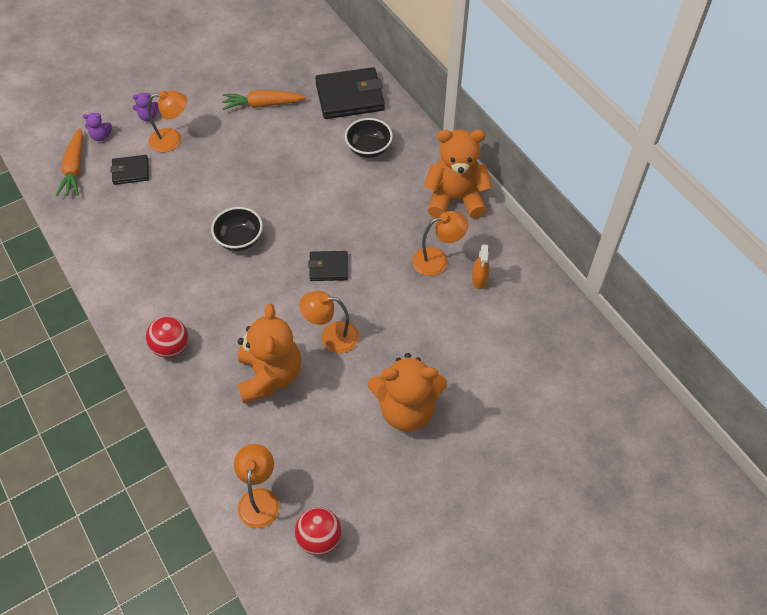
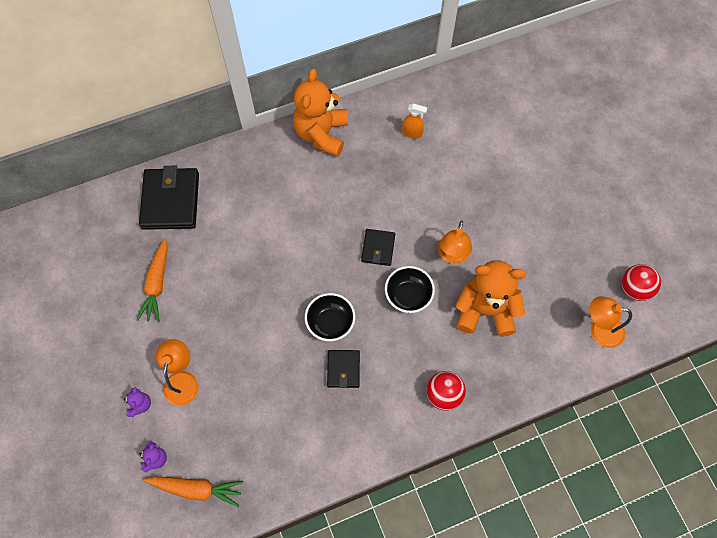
camera: 80 degrees left, 10 degrees up
(130, 171) = (217, 426): black wallet -> black wallet (343, 369)
(368, 149) = (244, 194): black bowl -> black bowl (408, 296)
(406, 409) = (528, 208): orange teddy bear -> none
(437, 260) = (385, 160): orange lamp -> none

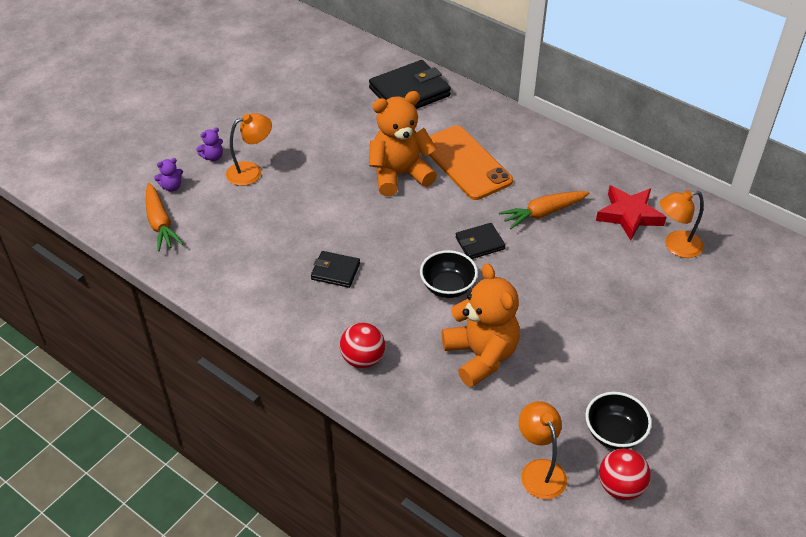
camera: 60 degrees right, 20 degrees down
(157, 284) = (327, 118): orange carrot -> orange carrot (543, 213)
(285, 207) = (466, 163): none -> orange phone
(321, 134) = (564, 153): orange teddy bear -> orange teddy bear (399, 175)
(330, 323) = (375, 242): black bowl -> black bowl (614, 433)
(343, 369) = (335, 271): black wallet -> black wallet turned 45 degrees clockwise
(412, 133) = (629, 215): orange spray bottle -> red star
(452, 255) = (520, 303): orange lamp -> orange lamp (676, 246)

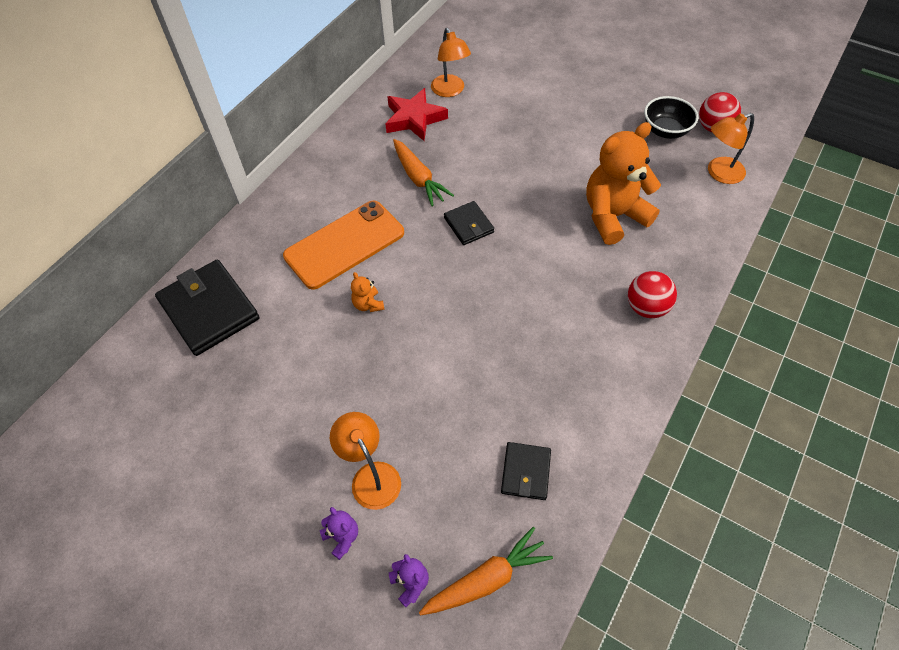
camera: 95 degrees left, 10 degrees up
(335, 271) = (533, 348): black wallet -> black wallet (525, 472)
(399, 175) = (368, 304): orange teddy bear -> orange teddy bear, size x0.41
(448, 287) = (534, 246): black bowl -> none

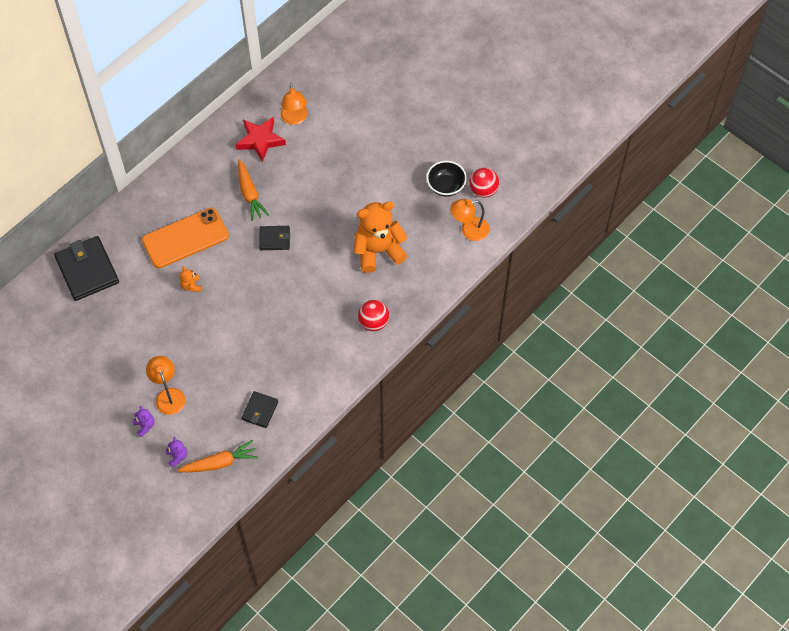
camera: 10 degrees right, 5 degrees up
(468, 225) = (274, 239): black wallet -> black wallet turned 75 degrees counterclockwise

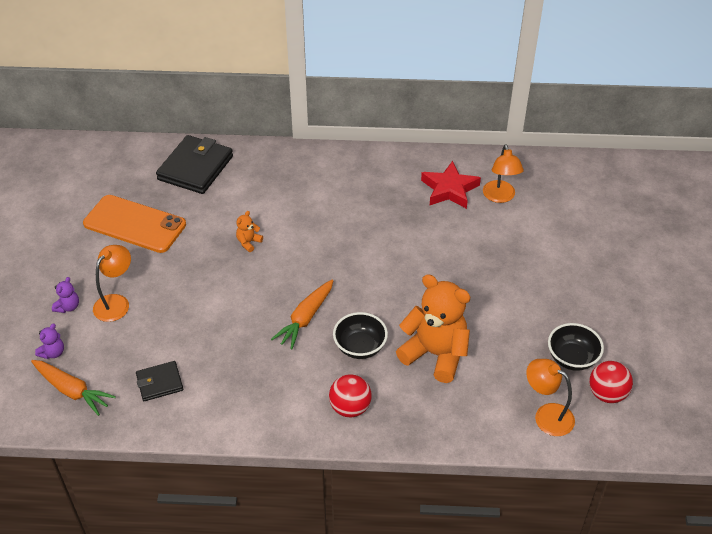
camera: 50 degrees right, 15 degrees down
(185, 238) = (293, 206): orange phone -> orange phone (135, 224)
(249, 194) = (387, 218): orange carrot -> orange carrot (305, 318)
(274, 239) = (360, 267): black wallet -> none
(295, 119) = (500, 197): orange lamp -> orange lamp turned 45 degrees counterclockwise
(336, 285) = (360, 347): none -> black bowl

